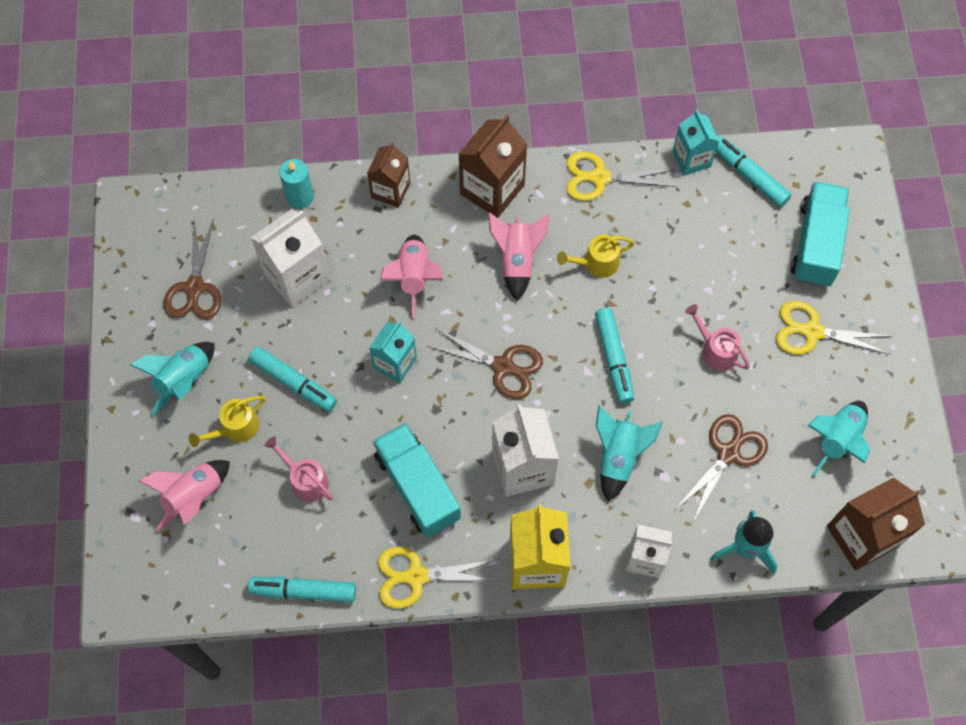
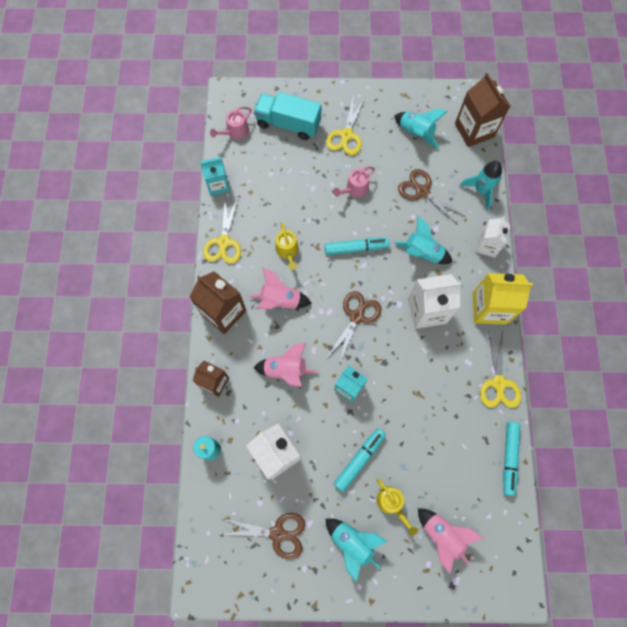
camera: 85 degrees left, 5 degrees up
(305, 480) = (431, 454): pink watering can -> pink watering can (235, 132)
(417, 487) = (439, 378): turquoise truck -> none
(749, 176) = (235, 153): turquoise marker -> none

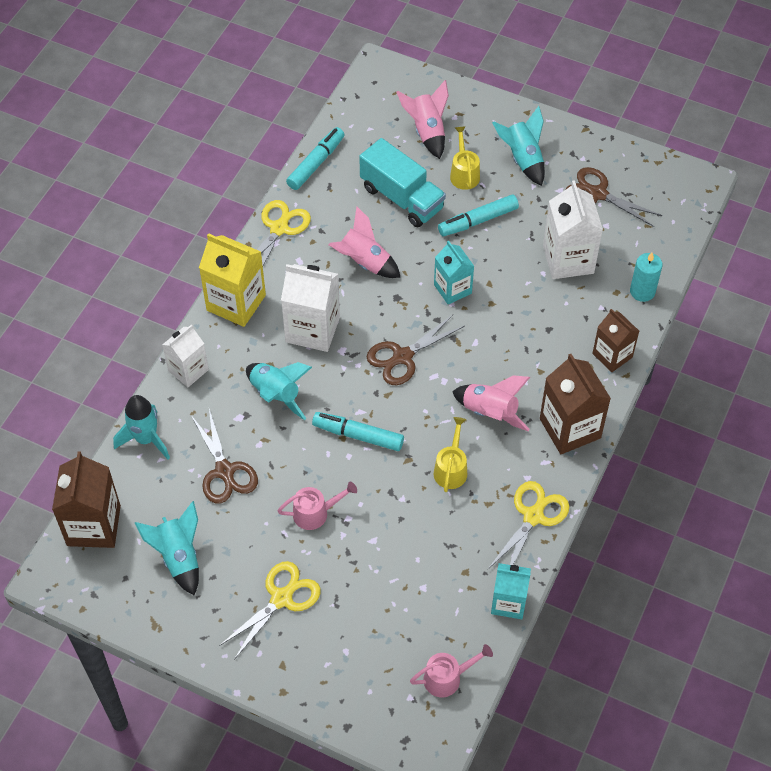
camera: 155 degrees left, 15 degrees down
(286, 370) = (519, 334): pink rocket -> pink rocket (364, 262)
(288, 124) = (359, 654): turquoise truck -> turquoise truck (402, 198)

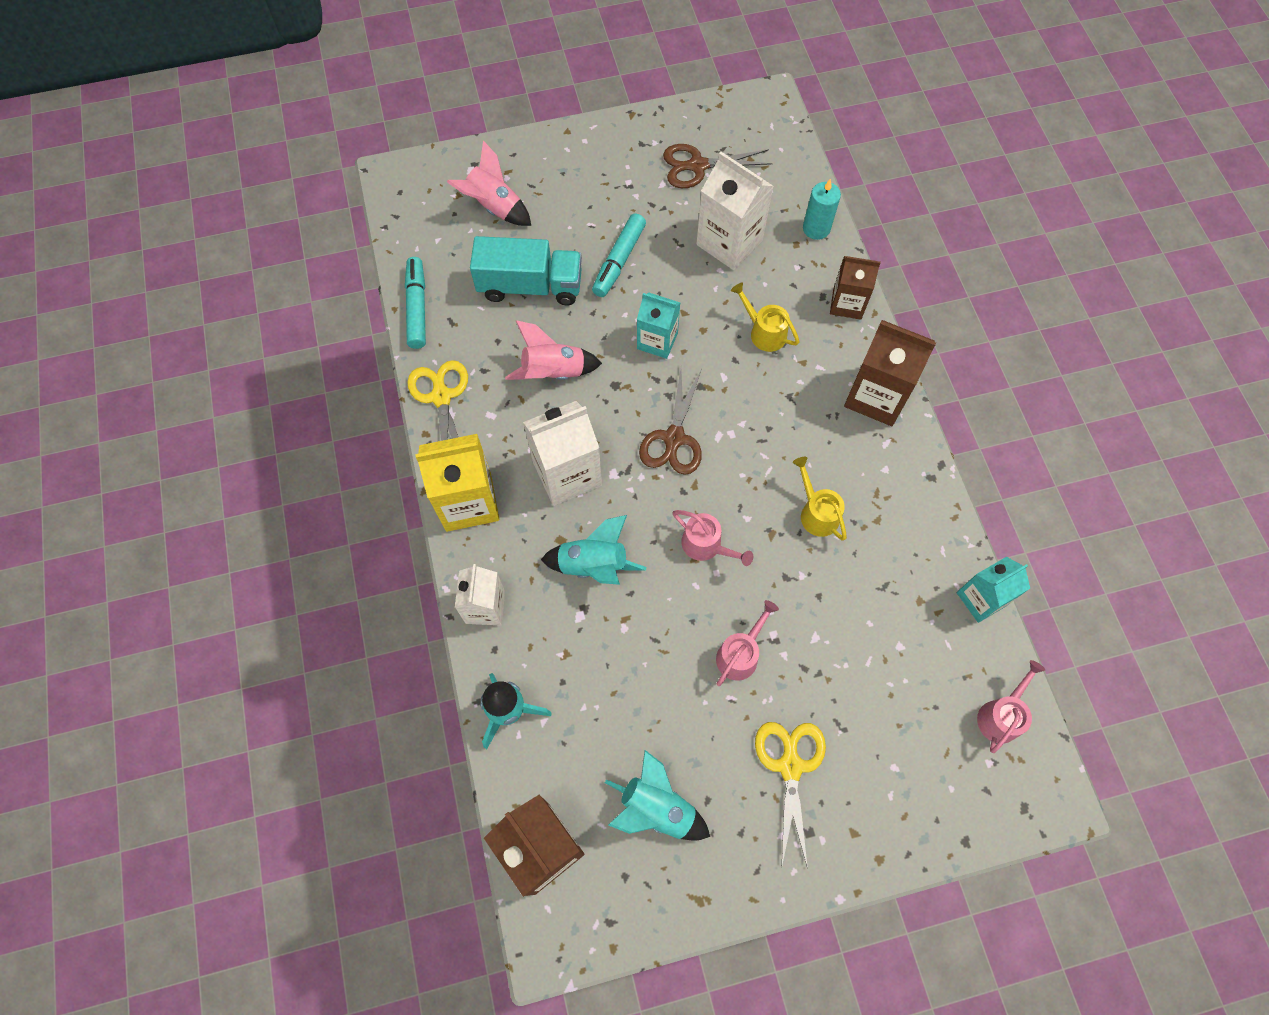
camera: 40 degrees left, 10 degrees up
(224, 471) = (617, 682): brown scissors -> none
(358, 435) = (706, 546): turquoise marker -> pink watering can
(464, 173) = (565, 225): yellow watering can -> yellow watering can (763, 332)
(490, 412) = (798, 433): pink rocket -> none
(522, 159) = (604, 177): turquoise rocket -> none
(533, 516) = (924, 501): yellow scissors -> none

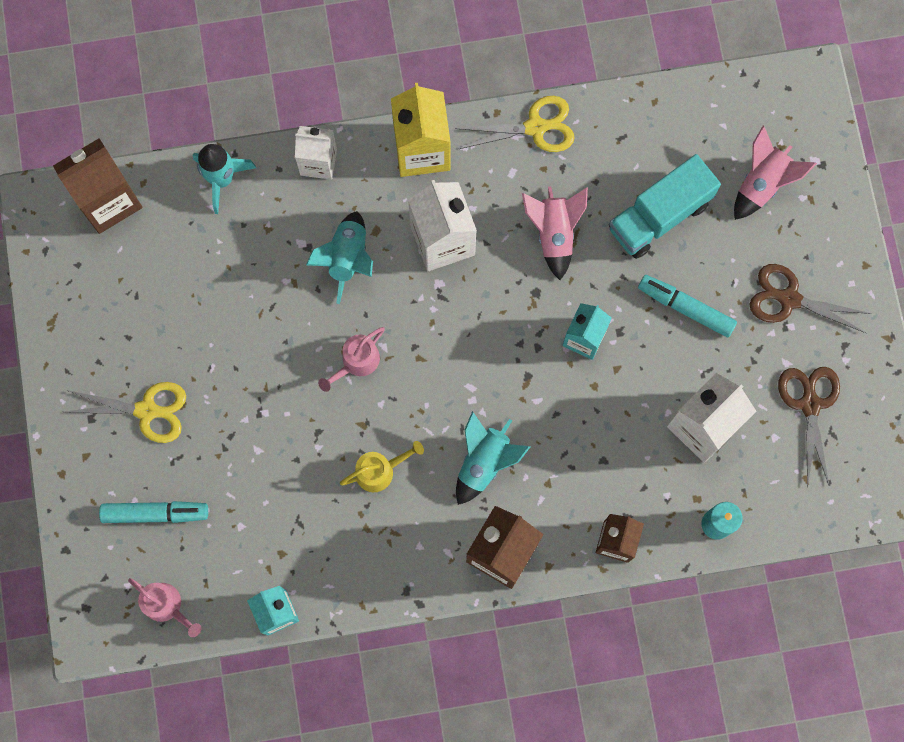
camera: 95 degrees right, 10 degrees up
(417, 308) = (640, 105): turquoise marker -> turquoise marker (155, 513)
(530, 286) = (659, 216): turquoise truck -> turquoise truck turned 45 degrees clockwise
(656, 809) = (127, 295): turquoise rocket -> turquoise rocket (484, 462)
(674, 438) = (471, 344): brown scissors -> brown scissors (789, 299)
(740, 653) = (250, 381): pink watering can -> none
(763, 332) = (587, 448): yellow watering can -> none

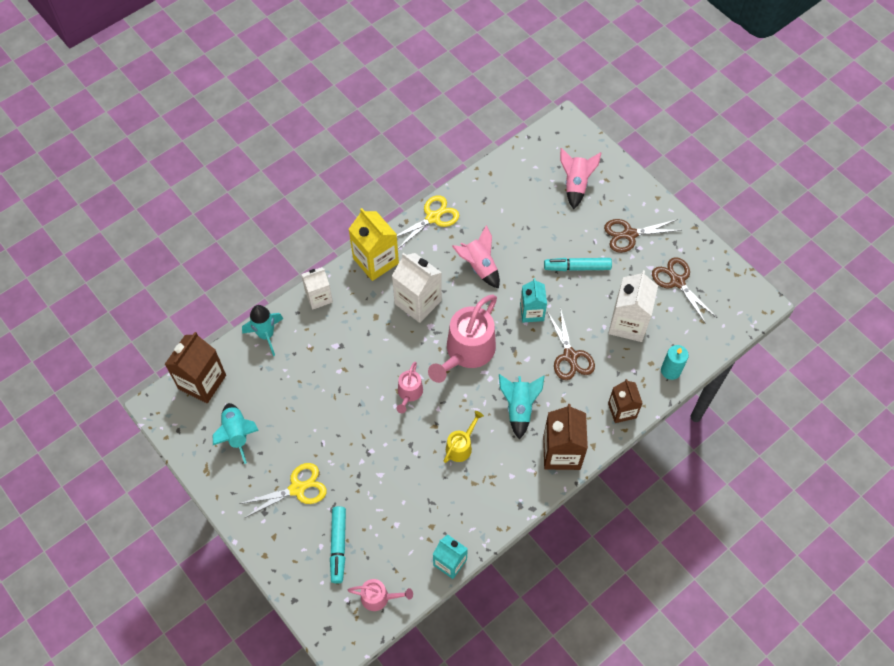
camera: 30 degrees left, 15 degrees down
(155, 513) = (338, 546): turquoise marker -> turquoise marker turned 120 degrees clockwise
(348, 258) = (368, 339): turquoise rocket -> turquoise rocket (237, 434)
(463, 347) = (466, 352): none -> pink watering can
(595, 428) = (570, 356): none -> brown scissors
(659, 216) = (531, 228): turquoise truck -> none

